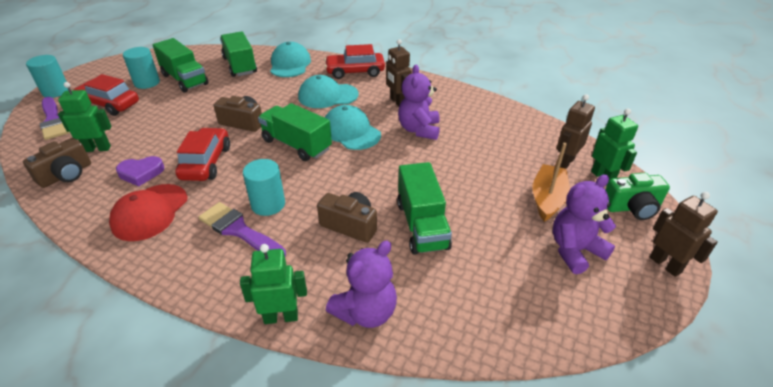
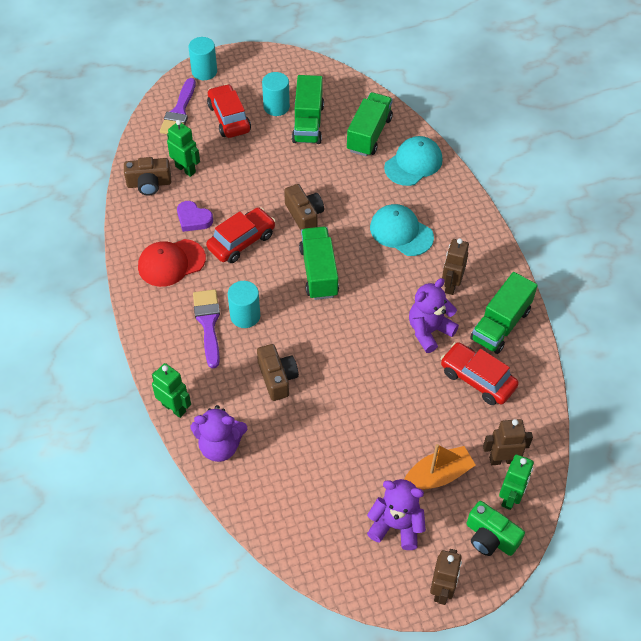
camera: 45 degrees right, 15 degrees up
(351, 131) = (373, 290): turquoise cap -> none
(355, 72) = (459, 217): red car -> red car (477, 379)
(422, 225) = (322, 418): green truck -> green truck (500, 325)

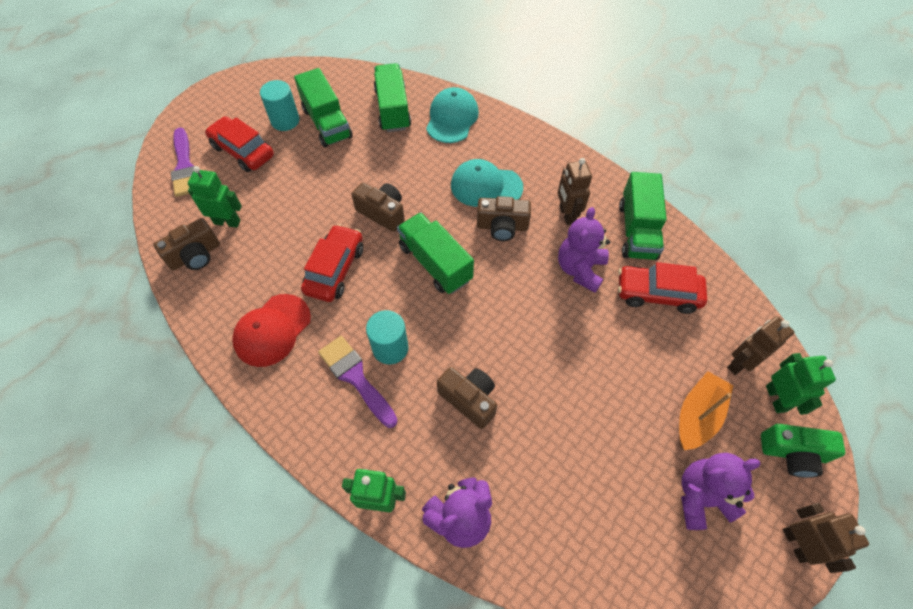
camera: 30 degrees left, 5 degrees up
(193, 219) = (268, 270): purple heart -> none
(204, 71) = (188, 117): turquoise cylinder -> none
(391, 269) = (502, 226): none -> brown camera

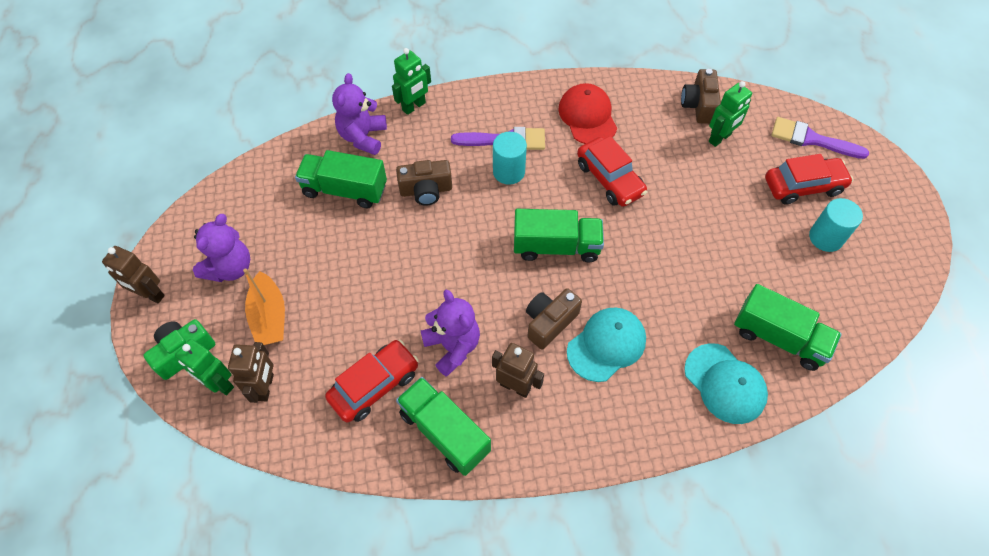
camera: 130 degrees right, 0 degrees up
(327, 123) = (797, 269): green truck -> green truck (345, 190)
(382, 213) = (642, 244): brown camera -> none

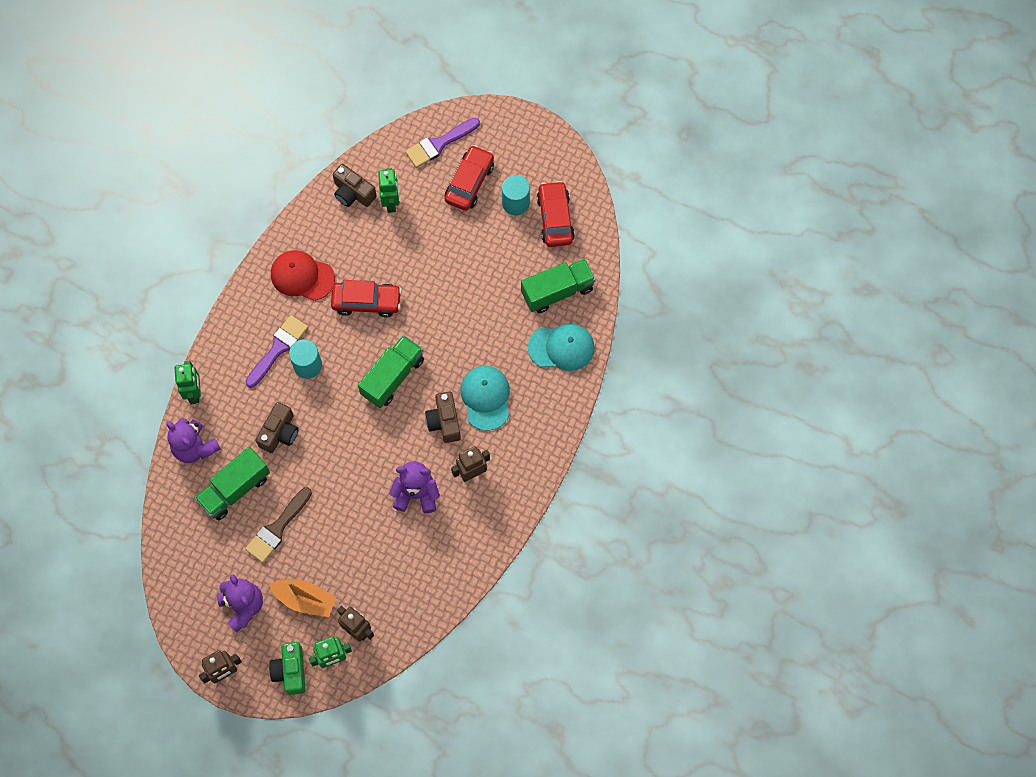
camera: 55 degrees left, 10 degrees up
(329, 247) = (277, 528): none -> brown brush
(374, 385) = (407, 559): red car -> red car (555, 219)
(444, 432) = (470, 536): green truck -> none

